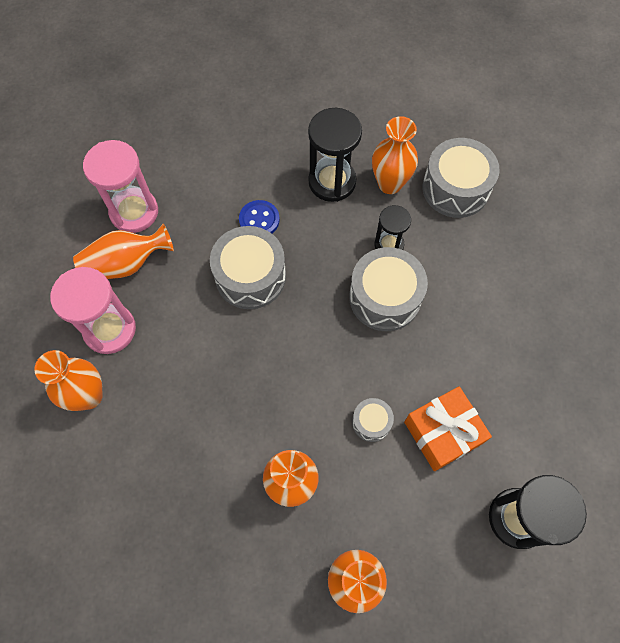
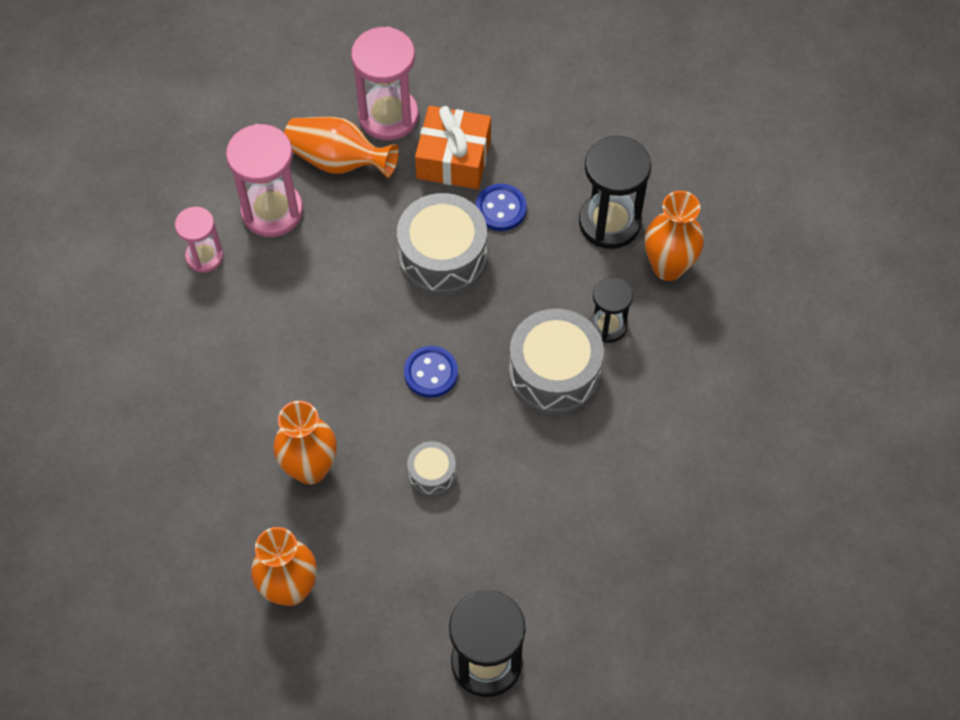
camera: 40 degrees right, 5 degrees down
(88, 396) = (204, 256): orange vase -> pink hourglass
(311, 357) = (431, 373): none -> blue button
(443, 432) = (490, 535): orange gift -> orange gift (453, 158)
(455, 188) = (734, 321): grey drum -> none

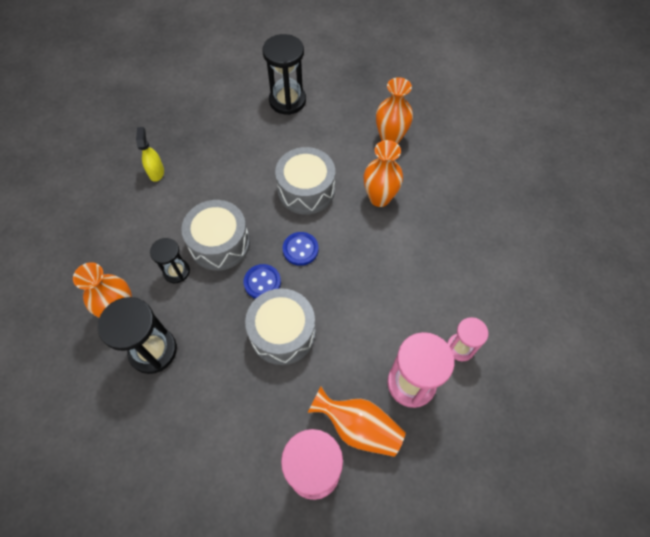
camera: 175 degrees left, 0 degrees up
(432, 473) = (306, 190): grey drum -> grey drum, size x1.97
(453, 158) = (263, 420): orange gift -> none
(501, 209) = (233, 370): blue button -> blue button (262, 282)
(688, 487) = (156, 172): none -> yellow spray bottle

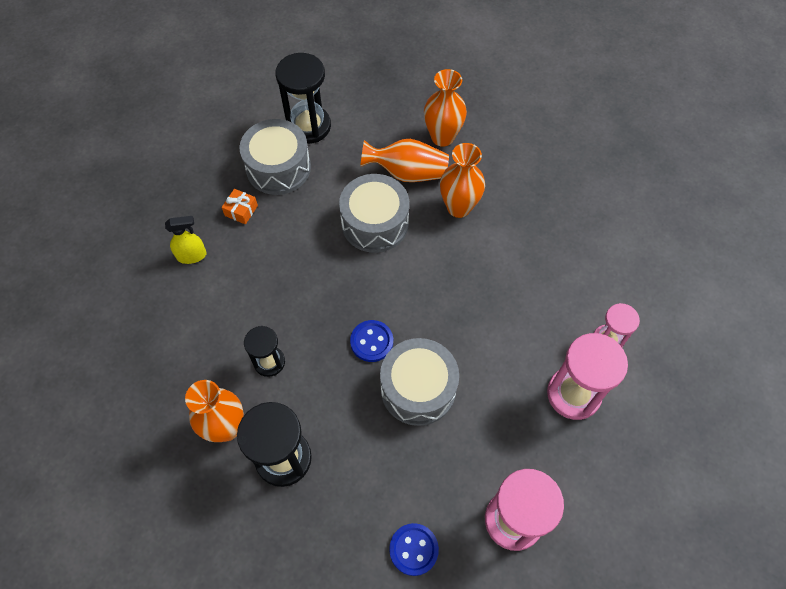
camera: 20 degrees left, 0 degrees up
(156, 172) = (192, 255): yellow spray bottle -> yellow spray bottle turned 105 degrees clockwise
(208, 149) = (241, 210): none -> orange gift
(219, 243) = (304, 314): grey drum -> grey drum (278, 168)
(300, 249) = (397, 291): blue button -> blue button (413, 549)
(358, 427) = (539, 458): orange vase -> orange vase (407, 173)

